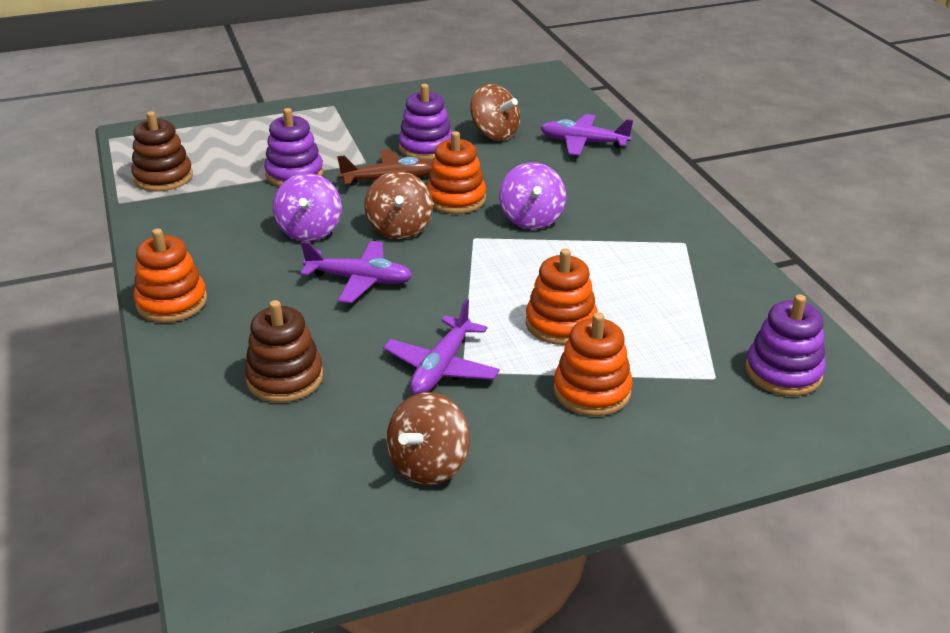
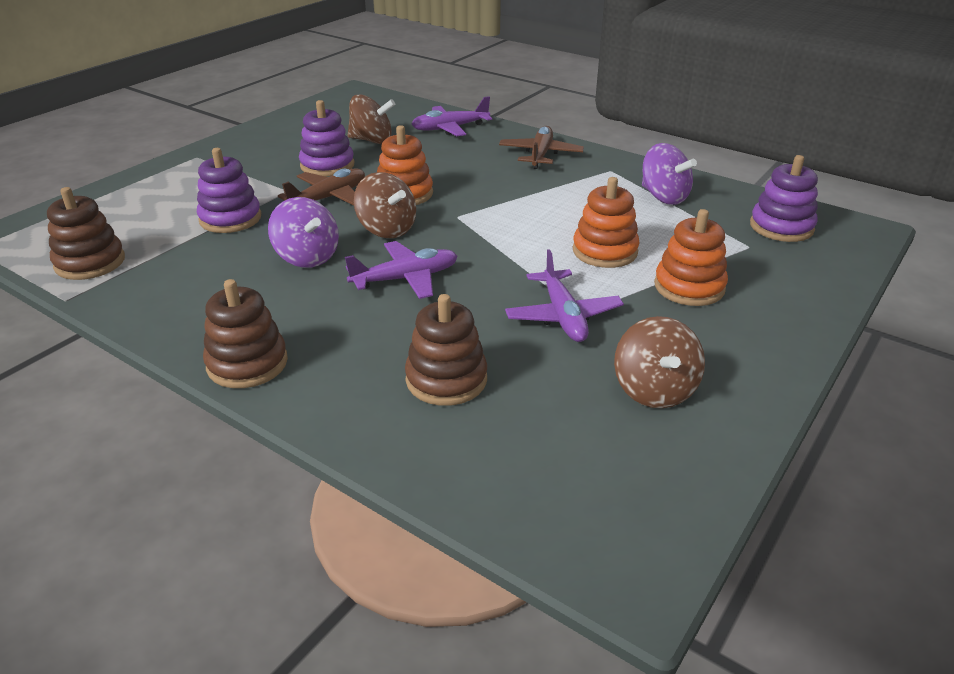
camera: 35 degrees left, 0 degrees up
(172, 302) = (247, 363): orange stacking toy -> brown stacking toy
(531, 219) = (483, 189): purple spinning top -> purple spinning top (663, 197)
(635, 201) = (540, 155): none -> brown plane

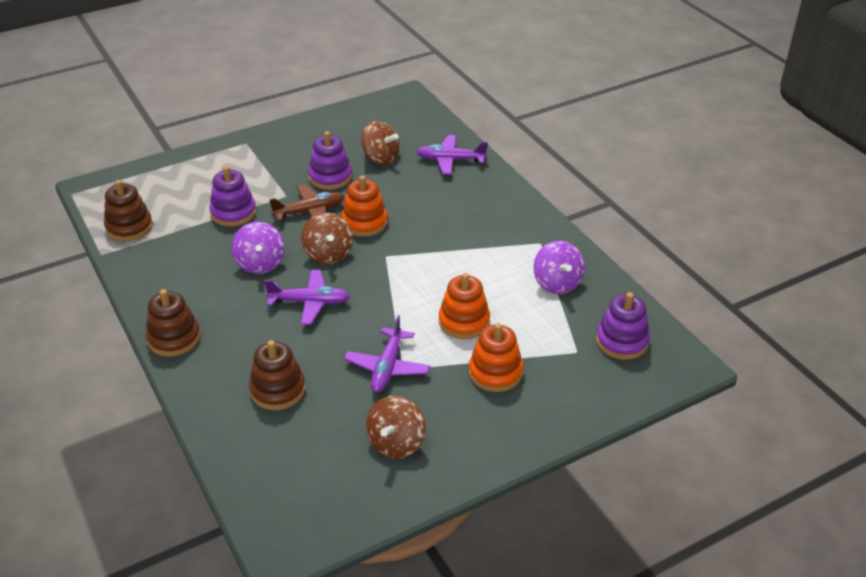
camera: 25 degrees right, 5 degrees up
(540, 155) = (498, 210): brown plane -> none

